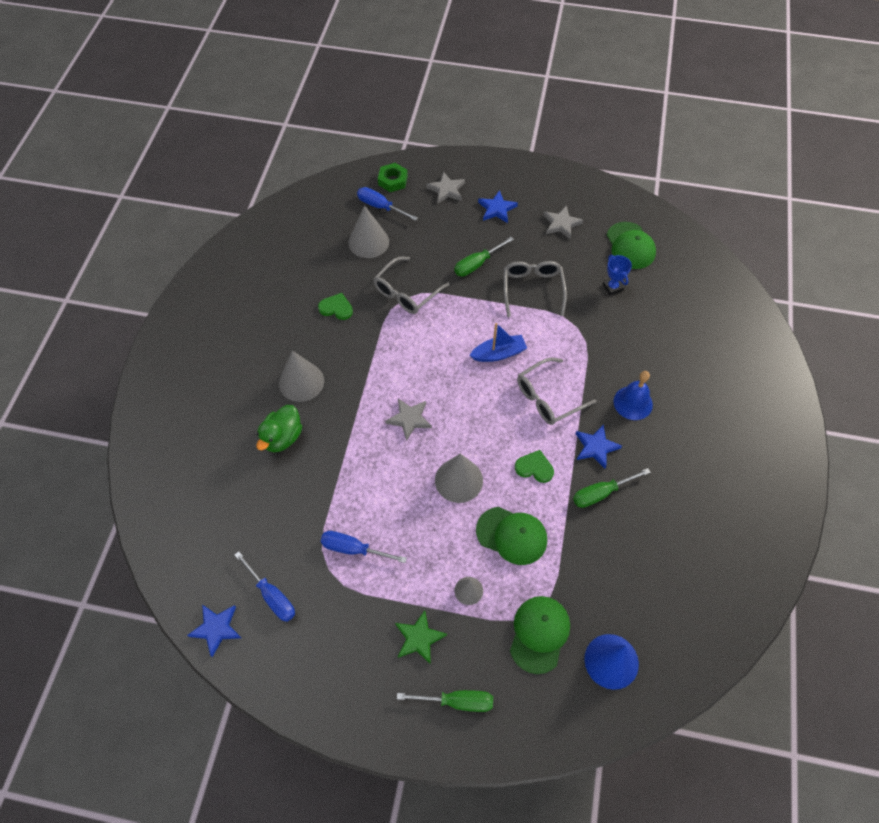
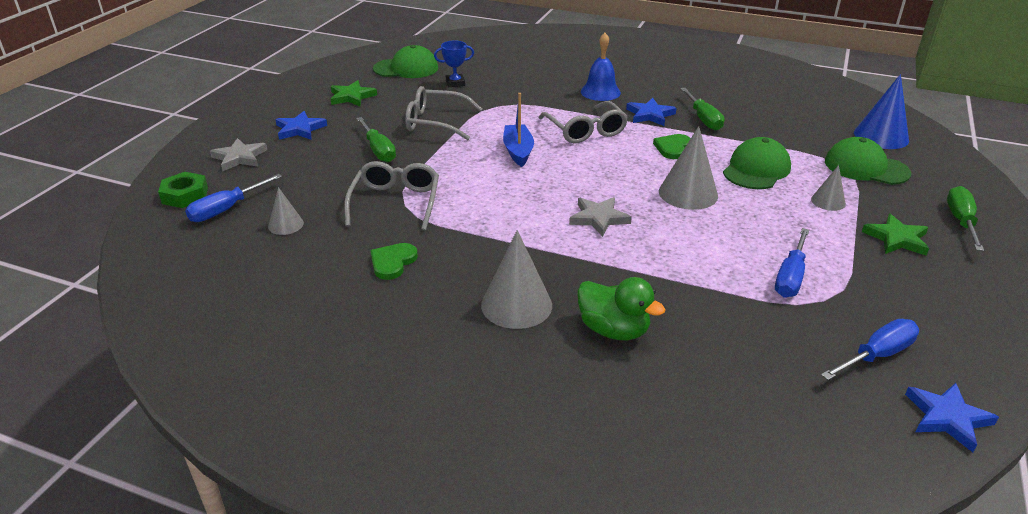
camera: 80 degrees left, 25 degrees down
(368, 242) = (286, 225): grey cone -> grey cone, size x0.56
(406, 292) = (395, 202): grey glasses -> grey glasses turned 135 degrees counterclockwise
(561, 224) = (352, 97): grey star -> green star

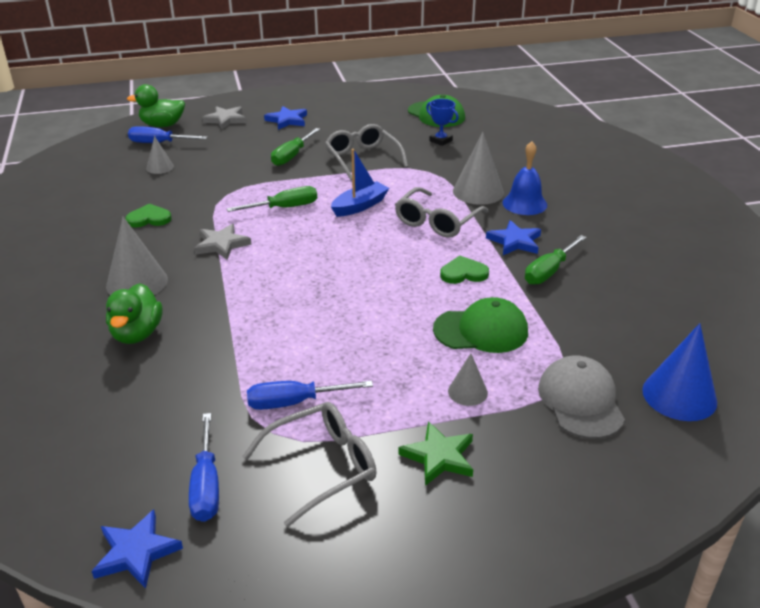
camera: 55 degrees right, 0 degrees up
(185, 195) = (162, 125): green nut -> green duck
(352, 97) = (359, 116): green star -> none
(395, 202) = (226, 190): grey glasses -> grey glasses (322, 467)
(599, 218) = (293, 276): grey star -> grey star (222, 244)
(688, 193) = (385, 306): grey cone -> grey cone (478, 191)
(866, 167) = (580, 401): green cap -> grey cap
(877, 355) = (206, 486): blue screwdriver -> blue screwdriver turned 60 degrees clockwise
(960, 221) = (535, 500): green screwdriver -> green screwdriver (285, 208)

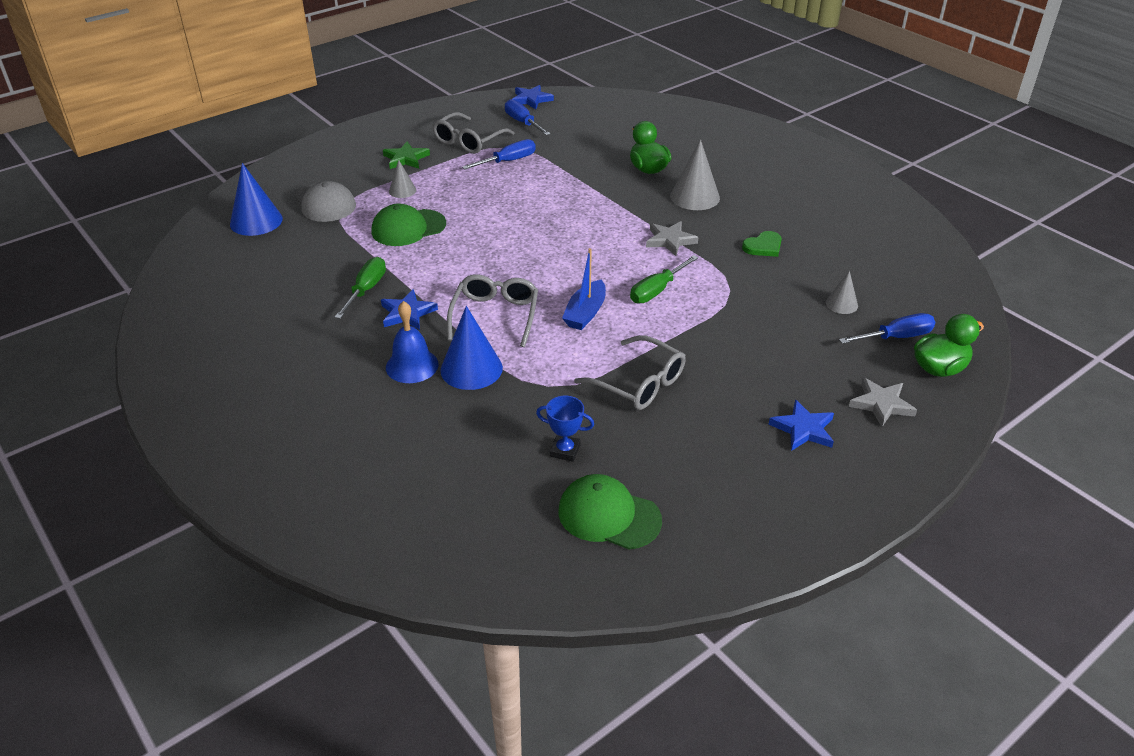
camera: 155 degrees right, 5 degrees up
(291, 156) = (724, 362): green screwdriver -> none
(463, 273) = (443, 269): green heart -> none
(478, 191) = (471, 369): grey cone -> blue cone

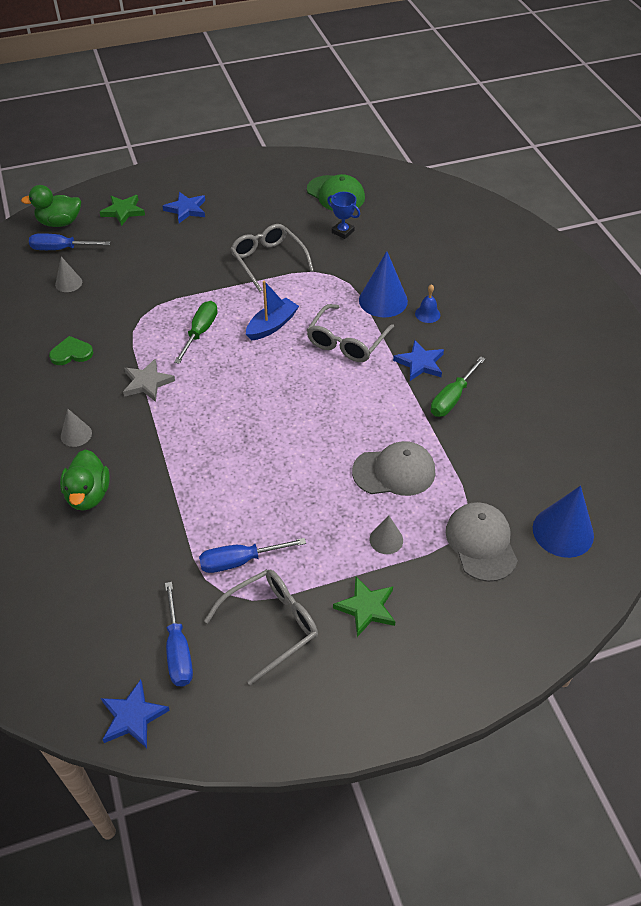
camera: 160 degrees left, 10 degrees up
(408, 228) = (394, 471): green cap -> grey cap
(412, 365) = (427, 314): blue bell -> blue bell, size x0.60
(656, 291) = (200, 331): green screwdriver -> green screwdriver turned 45 degrees counterclockwise
(694, 197) = (76, 434): grey cone -> grey cone, size x0.56
(881, 404) = (123, 211): grey star -> green star

